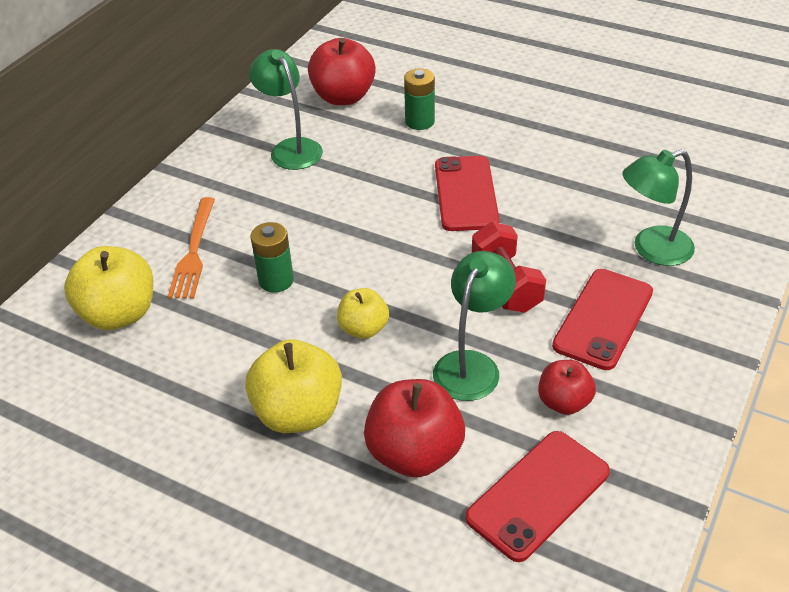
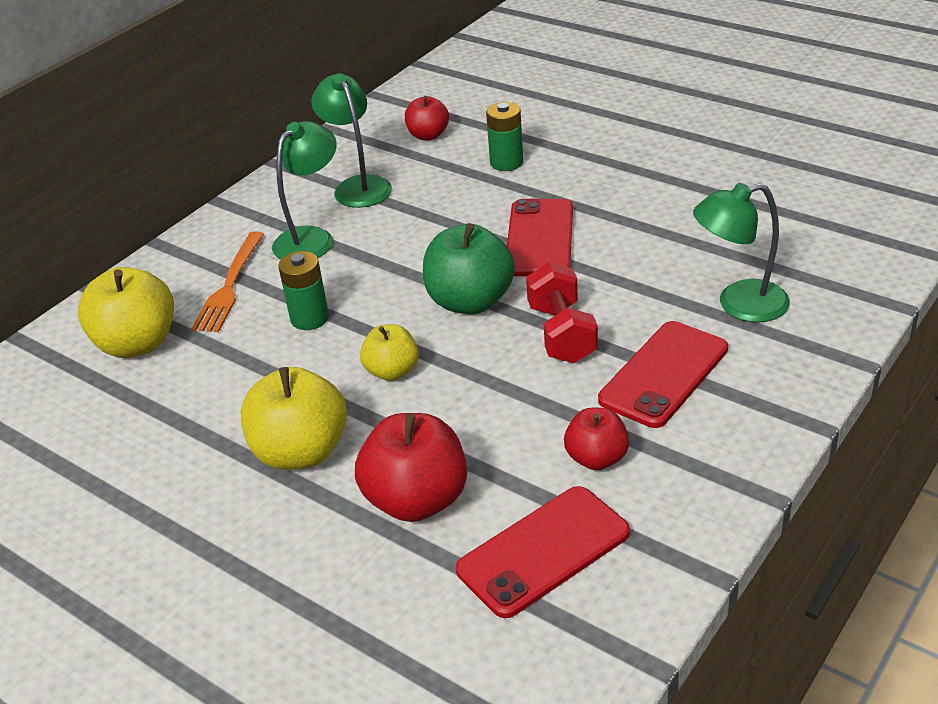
camera: 10 degrees right, 5 degrees down
(343, 97) = (428, 135): red apple -> red apple, size x0.59
(418, 257) = (470, 301): none -> green apple
(472, 365) = (502, 414): green lamp -> green lamp (311, 238)

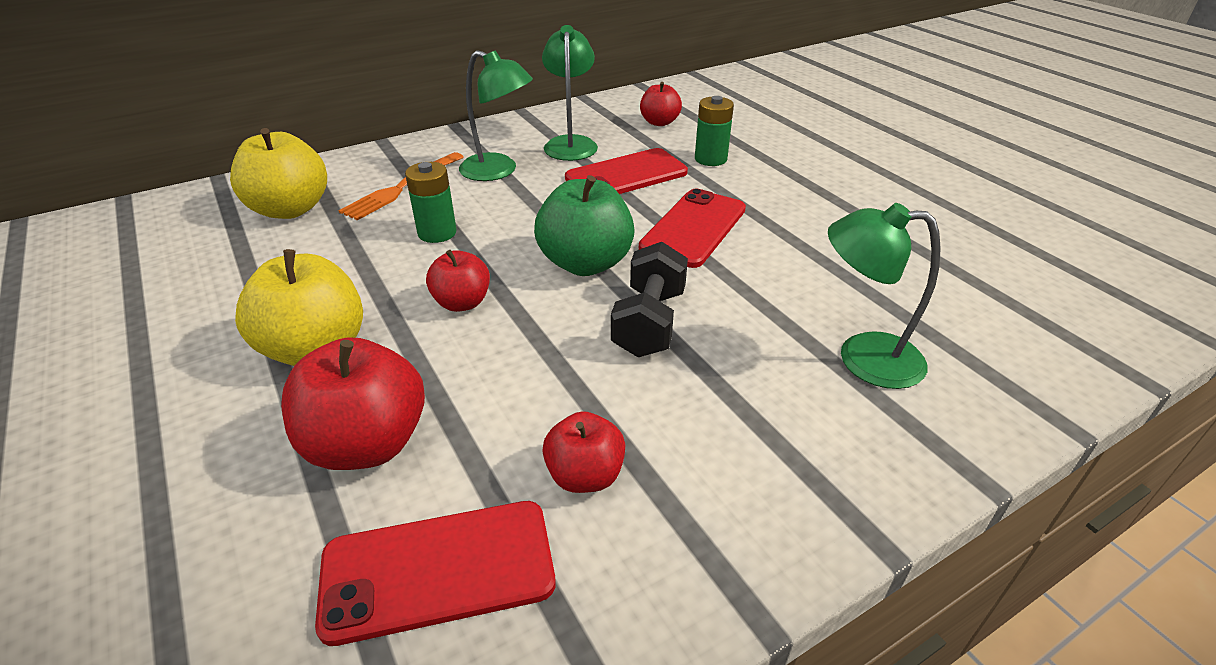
camera: 20 degrees right, 0 degrees up
(311, 238) = (498, 171): green lamp -> green lamp turned 60 degrees clockwise
(392, 371) = (462, 303): yellow apple -> red apple
(561, 333) = (649, 322): red dumbbell -> black dumbbell
(664, 374) = (727, 405): red phone -> red phone (626, 175)

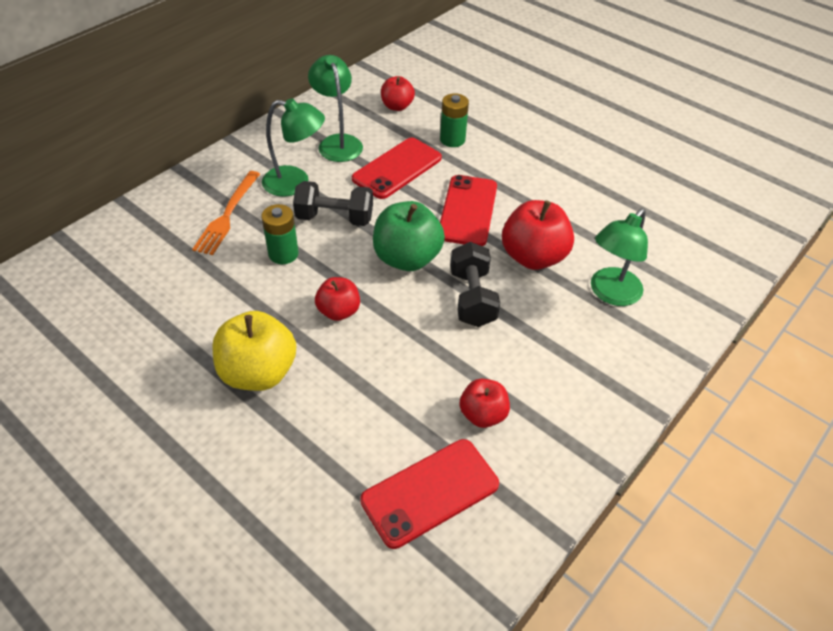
camera: 20 degrees left, 10 degrees up
(290, 209) = (149, 256): yellow apple -> none
(367, 444) = (340, 430): red apple -> red apple (533, 257)
(521, 209) = (335, 218): none -> black dumbbell
(862, 358) = (610, 294): green lamp -> green lamp turned 45 degrees counterclockwise

